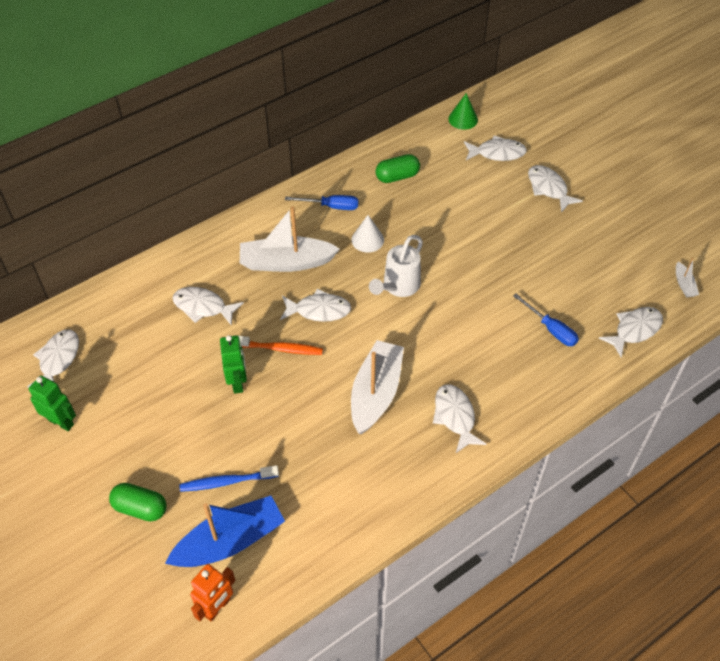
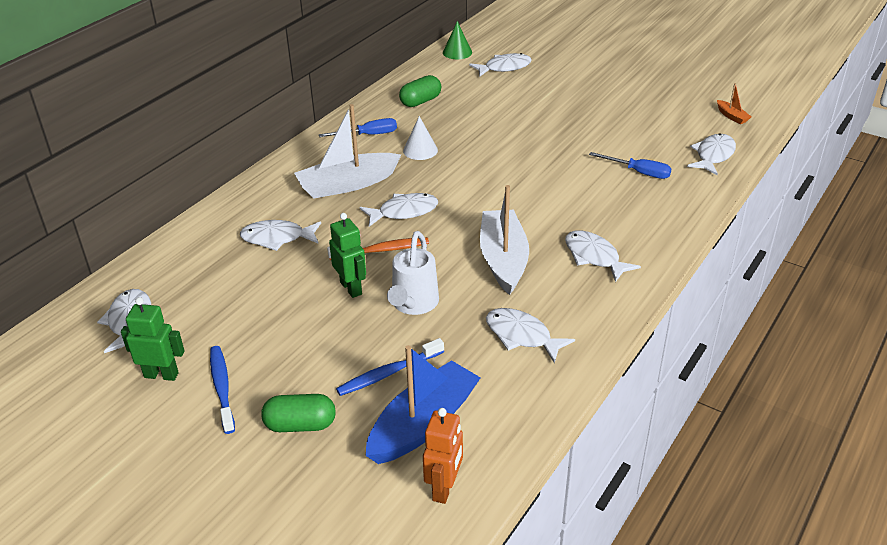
camera: 20 degrees left, 15 degrees down
(99, 451) = (222, 388): none -> blue toothbrush
(398, 286) = (473, 176): white watering can -> white watering can (413, 304)
(549, 188) = (567, 81): white fish -> white fish (522, 336)
(684, 284) = (732, 116): white boat -> orange boat

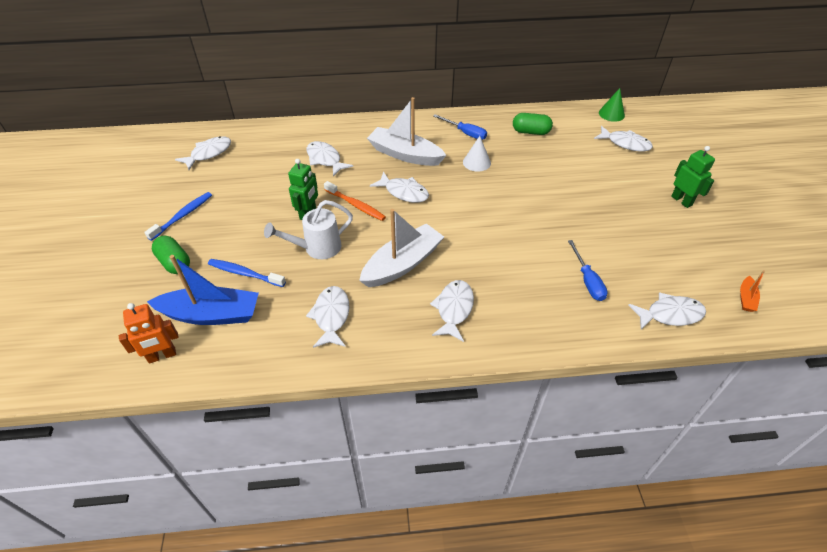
camera: 50 degrees right, 10 degrees up
(161, 375) = (177, 189): green robot -> green robot (681, 200)

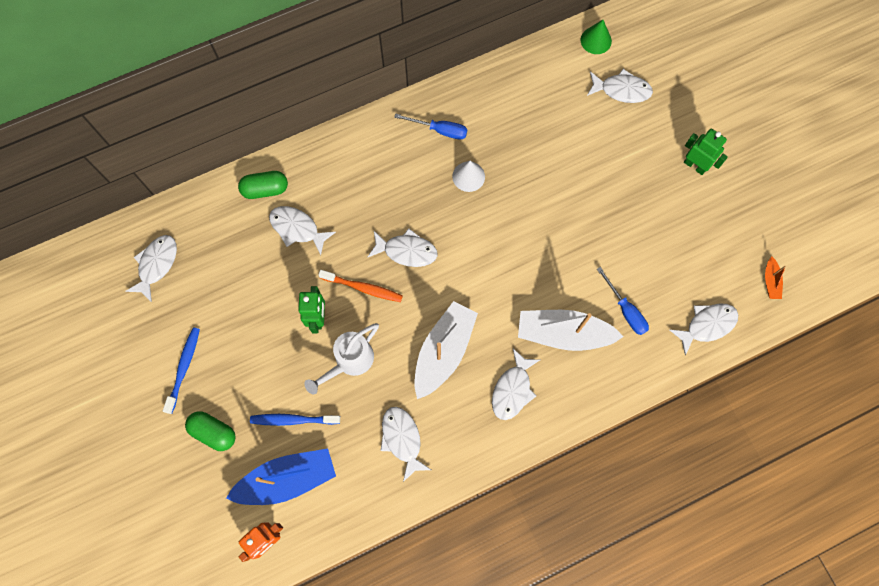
camera: 20 degrees left, 25 degrees up
(405, 154) = (384, 190): white boat -> white boat (563, 333)
(454, 309) = (512, 389): white fish -> white fish turned 150 degrees counterclockwise
(530, 132) = (513, 104): green capsule -> green capsule (265, 189)

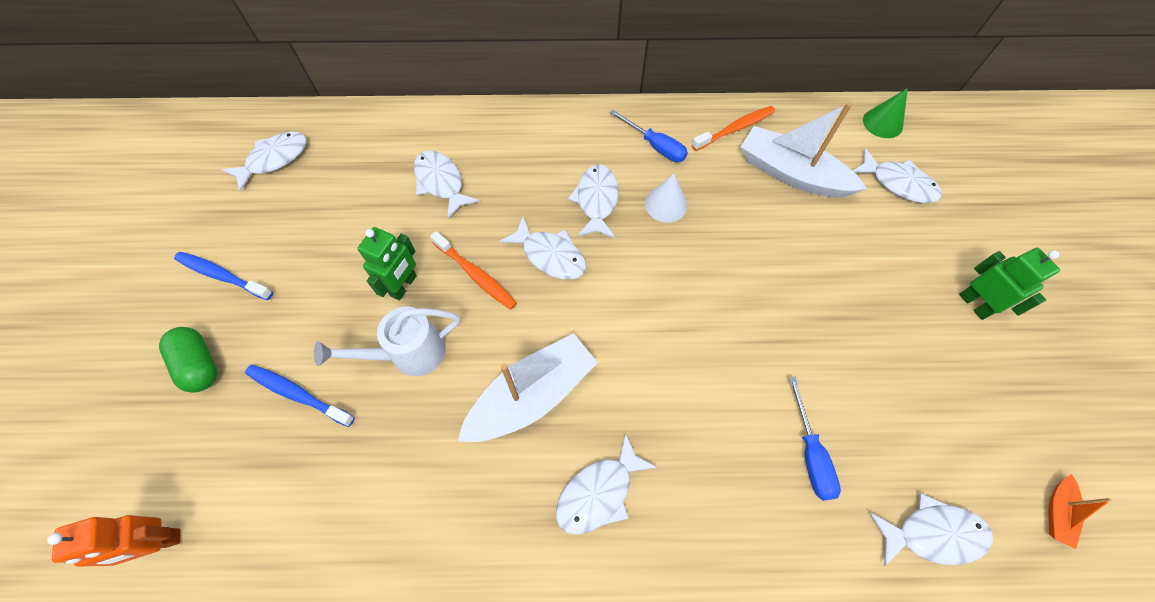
camera: 25 degrees right, 10 degrees down
(184, 368) = (222, 276): blue toothbrush -> blue toothbrush turned 105 degrees counterclockwise
(265, 189) = (432, 132): green capsule -> none
(287, 479) = (240, 469): blue boat -> none
(402, 439) = (414, 489): white fish -> white fish (596, 201)
(492, 90) = (735, 129): none -> orange toothbrush
(563, 333) = (706, 446): white boat -> white boat (791, 174)

